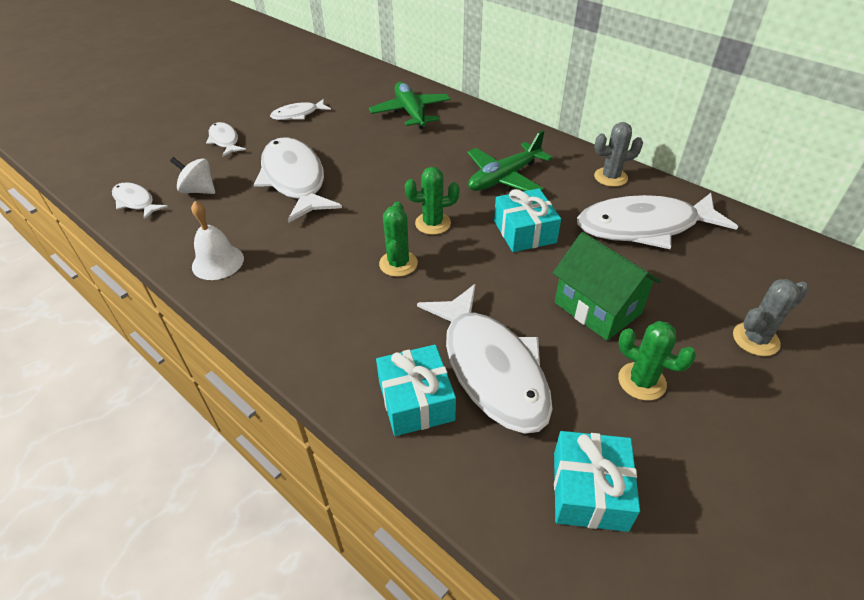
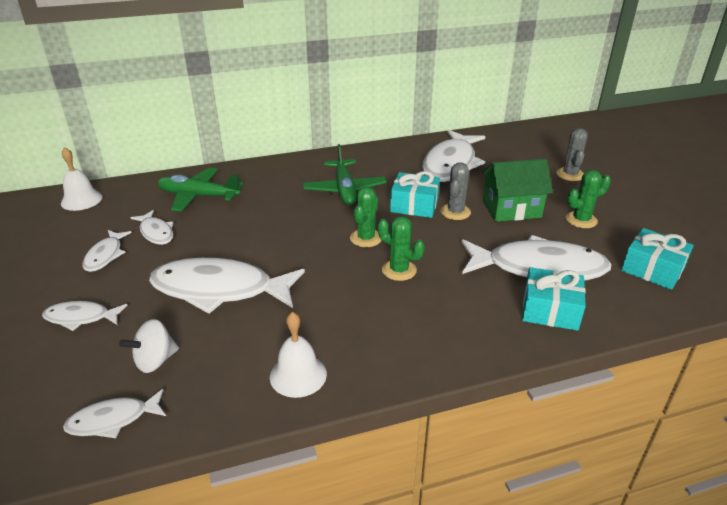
camera: 60 degrees left, 10 degrees down
(343, 119) = (156, 232): none -> white fish
(355, 72) = (81, 200): none -> white bell
(610, 177) = (390, 154): grey cactus -> grey cactus (455, 212)

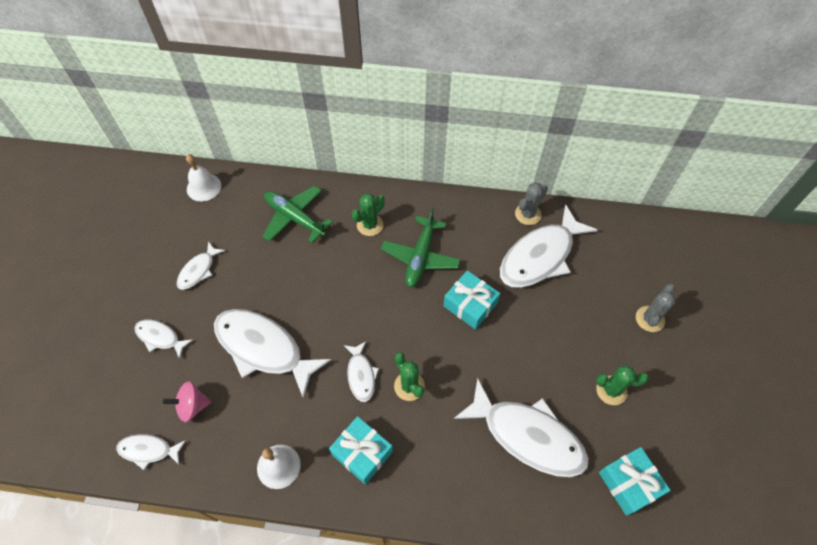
camera: 25 degrees right, 25 degrees up
(155, 361) = (192, 406): white spinning top -> pink spinning top
(156, 232) = (244, 256): white fish -> white fish (361, 375)
(366, 238) = (404, 333): green cactus -> green cactus (370, 225)
(455, 212) = (501, 330): grey cactus -> grey cactus (528, 214)
(511, 209) = (555, 347): green house -> none
(550, 310) = (503, 489): turquoise gift -> turquoise gift (362, 453)

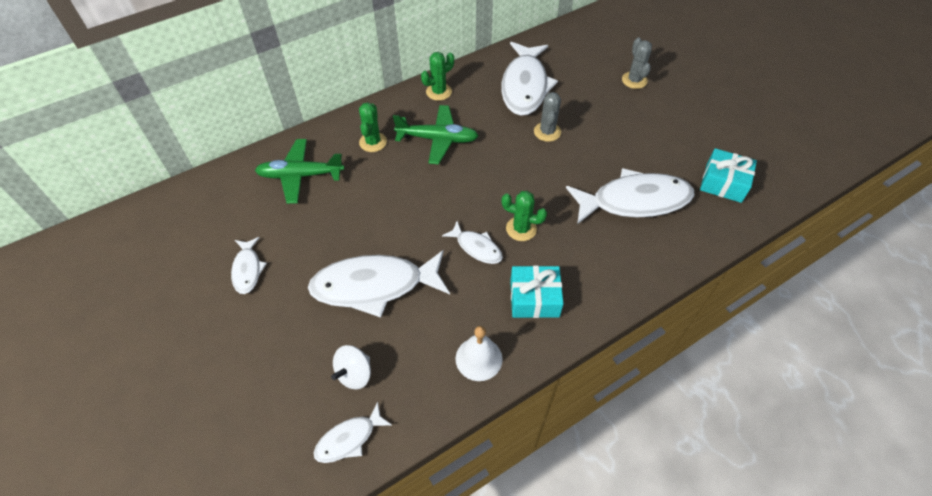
camera: 40 degrees left, 5 degrees down
(160, 337) = (264, 345): white fish -> none
(192, 406) = (354, 374): pink spinning top -> white spinning top
(204, 187) = (183, 204): white bell -> none
(420, 257) = (438, 139): green plane -> green plane turned 60 degrees counterclockwise
(470, 305) = (508, 147): turquoise gift -> none
(528, 214) = (488, 65): grey cactus -> grey cactus (547, 132)
(611, 390) = (656, 137): green cactus -> green cactus (439, 92)

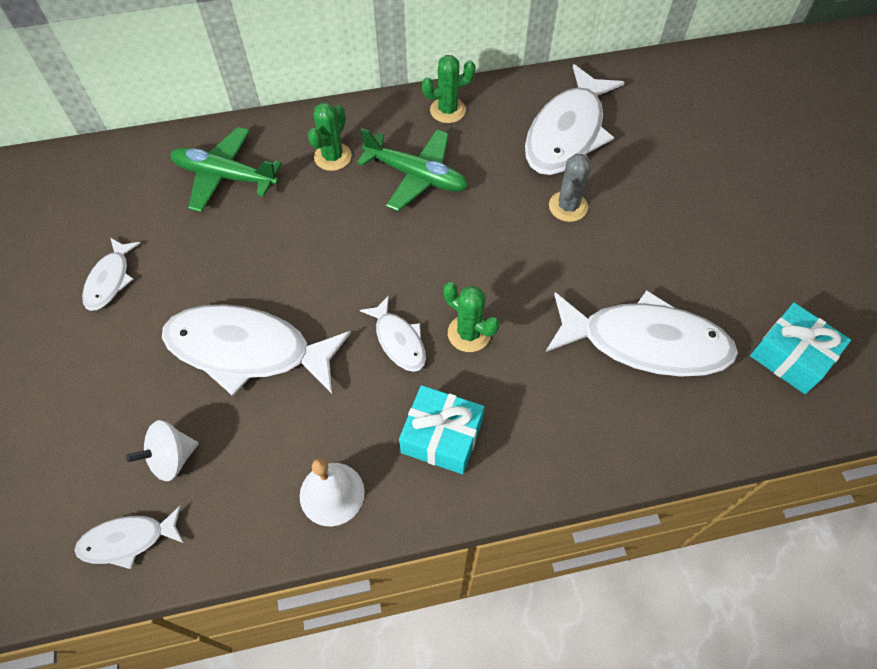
camera: 20 degrees right, 5 degrees up
(634, 80) = (728, 165): grey cactus -> none

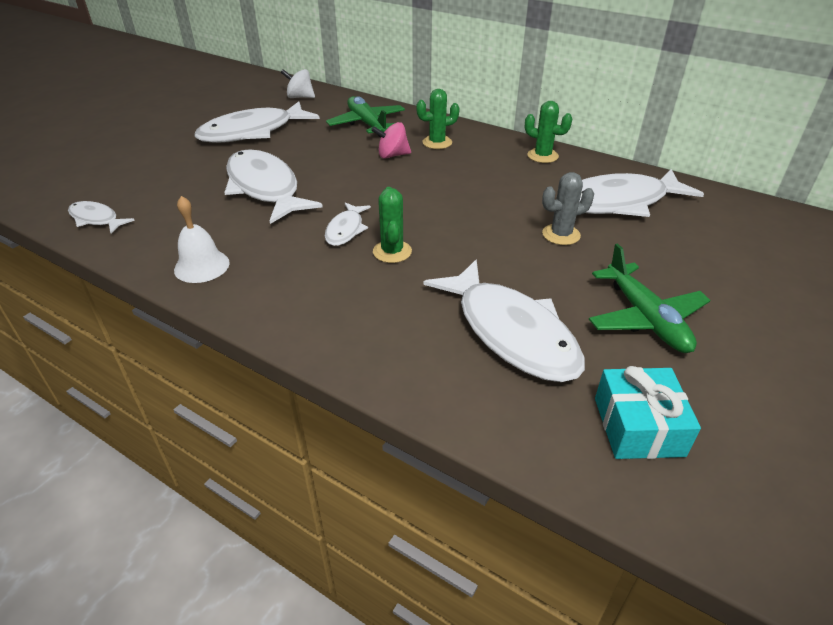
camera: 45 degrees right, 20 degrees down
(110, 280) = (252, 132): white fish -> white fish, size x2.02
(172, 458) = (164, 204): white spinning top -> white spinning top (300, 97)
(313, 207) = (392, 155): none -> pink spinning top
(416, 176) = (475, 172): green plane -> green plane (645, 318)
(442, 436) = (297, 284): turquoise gift -> none

